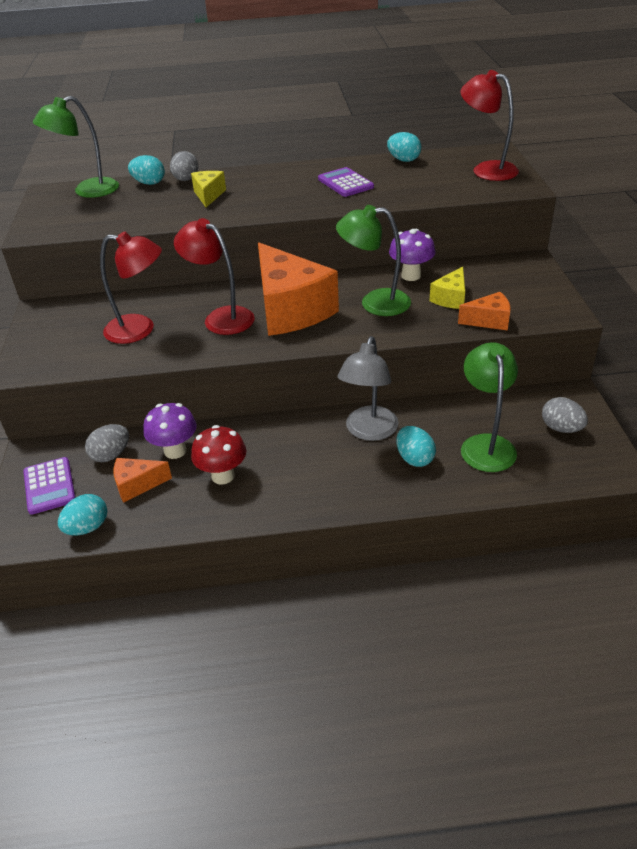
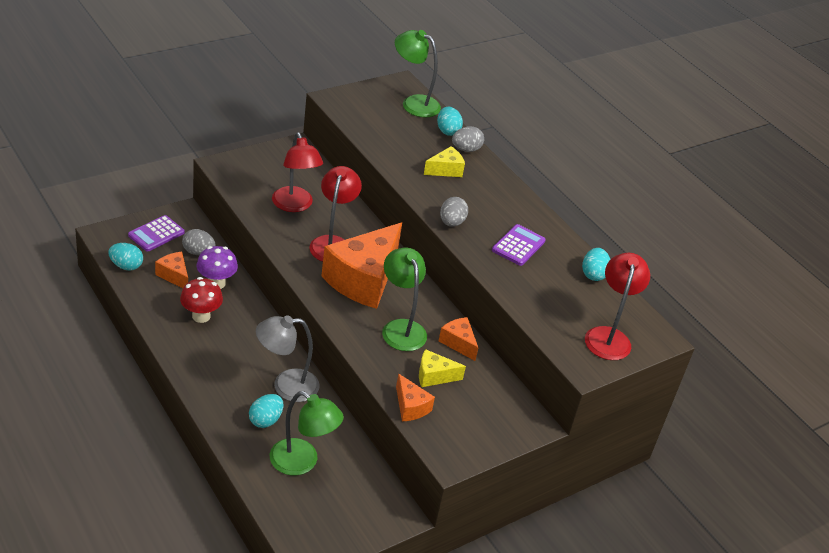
camera: 55 degrees right, 0 degrees up
(411, 275) = (458, 343): purple mushroom -> orange cheese
(485, 444) = (302, 462): green lamp -> green lamp turned 60 degrees clockwise
(561, 428) = (346, 511): grey egg -> grey egg (451, 222)

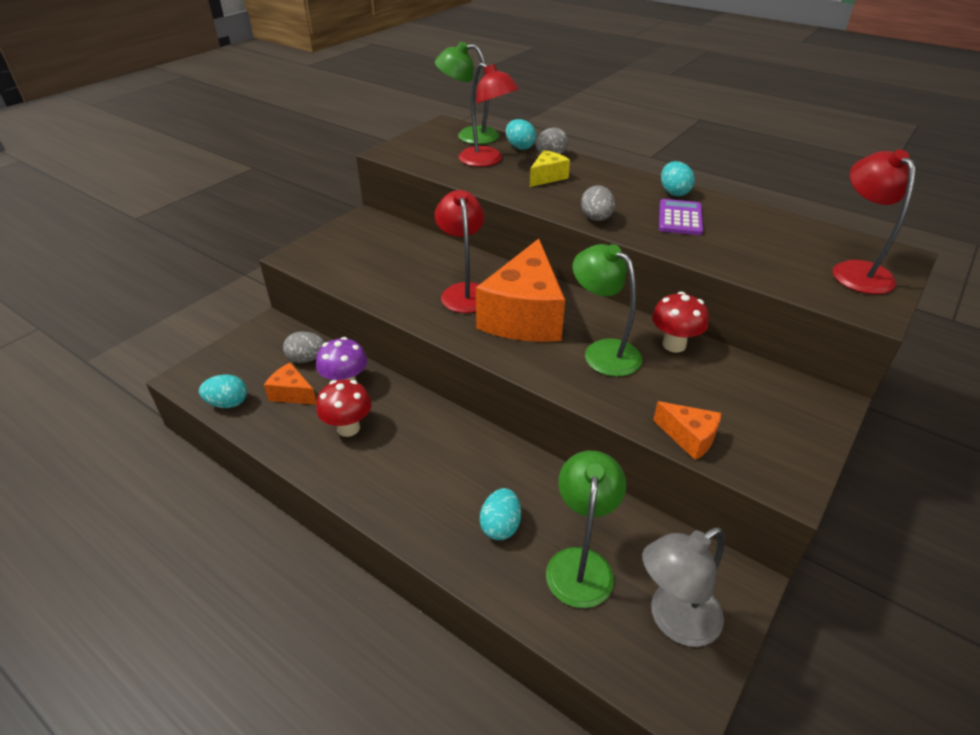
camera: 15 degrees left, 0 degrees up
(156, 234) = (248, 356): purple calculator -> none
(286, 386) = (496, 471): grey lamp -> grey lamp (674, 620)
(295, 205) = (398, 269): red lamp -> red lamp (487, 161)
(302, 462) = (580, 563): green lamp -> green lamp turned 90 degrees counterclockwise
(434, 376) = (682, 390): yellow cheese -> none
(458, 343) = (674, 345): orange cheese -> red mushroom
(593, 274) = (774, 220): turquoise egg -> turquoise egg (674, 193)

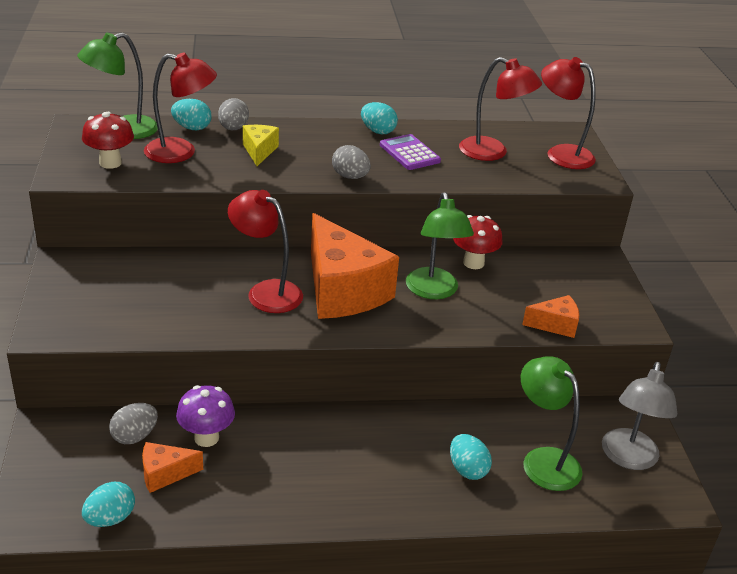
camera: 45 degrees left, 5 degrees down
(348, 428) = (259, 471): red mushroom -> red mushroom (110, 163)
(603, 351) = (434, 291): green lamp -> green lamp turned 105 degrees counterclockwise
(771, 244) = (492, 152): none -> red lamp

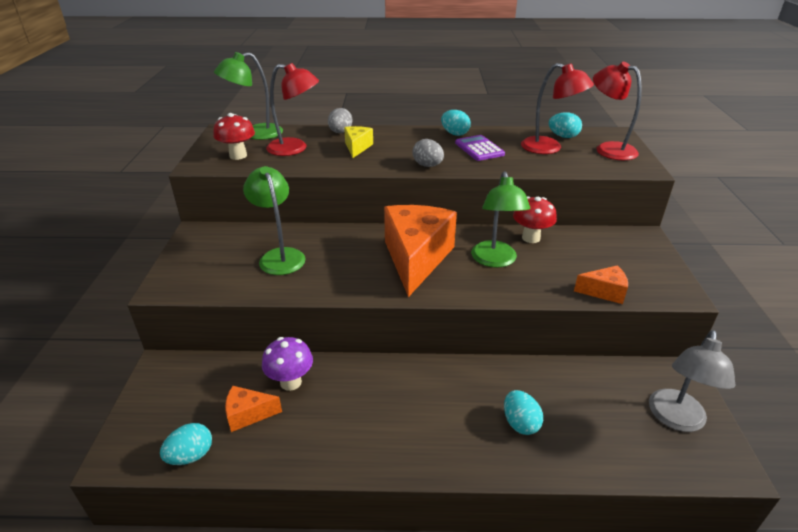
camera: 10 degrees right, 0 degrees up
(134, 436) = (231, 378): grey egg -> none
(192, 128) = (308, 132): turquoise egg -> turquoise egg (563, 136)
(266, 292) = (352, 258): red lamp -> none
(342, 290) = (416, 258): orange cheese -> orange cheese turned 150 degrees counterclockwise
(543, 460) = (593, 417): green lamp -> green lamp (279, 256)

